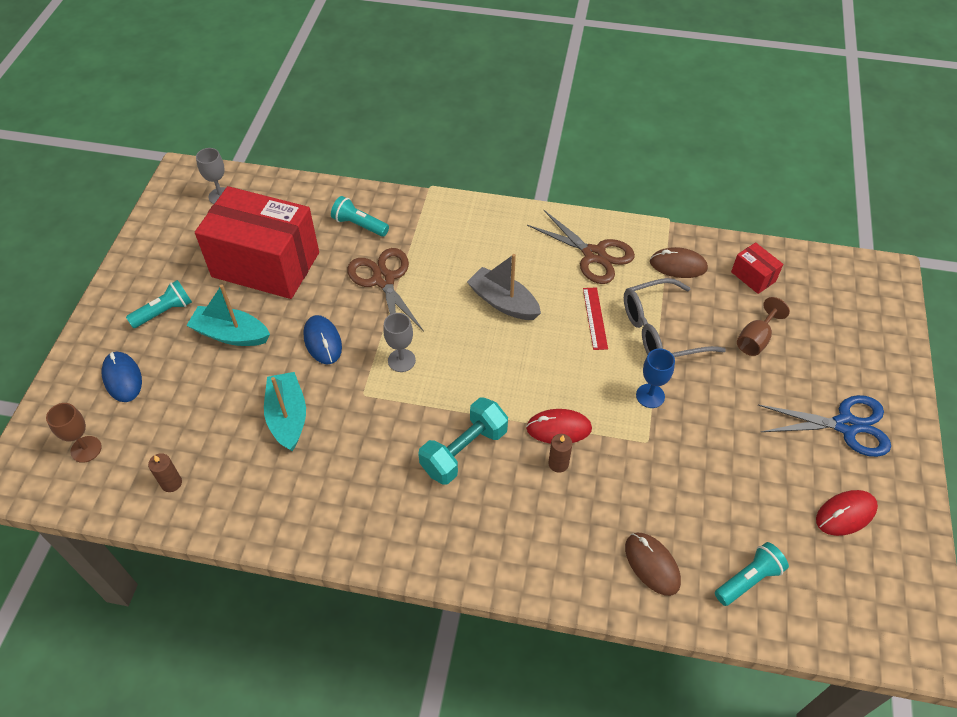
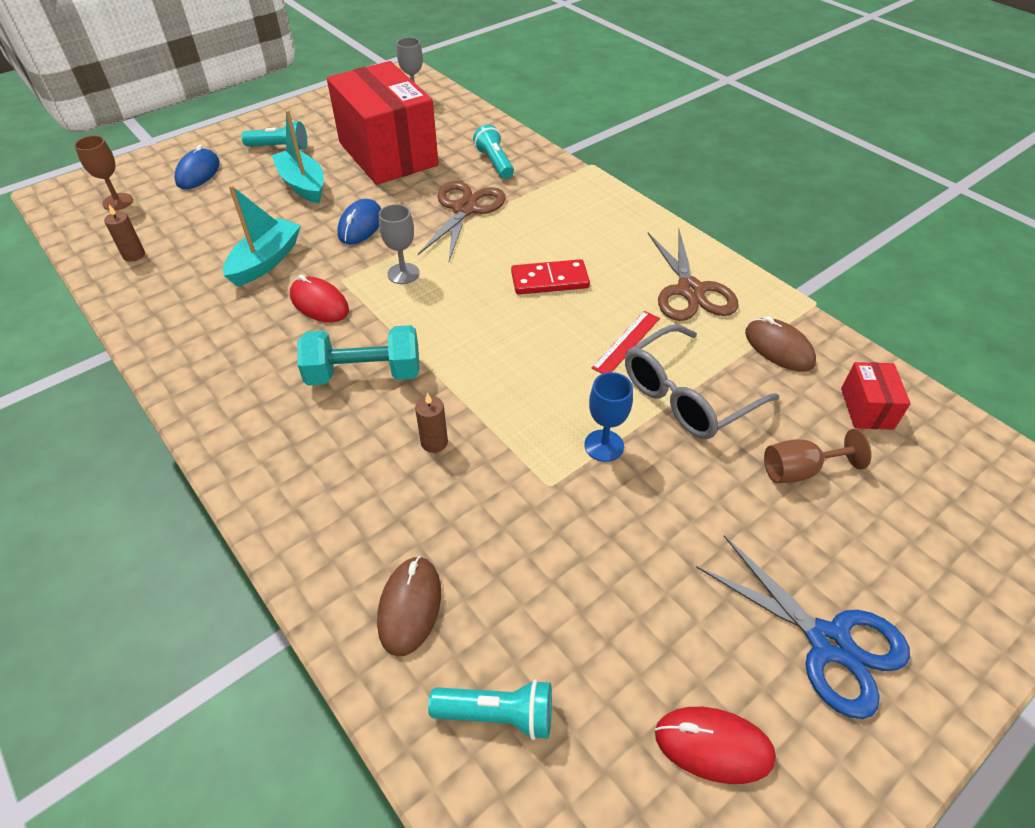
camera: 40 degrees right, 5 degrees down
(503, 302) = (549, 280): grey boat -> red domino
(558, 428) = (472, 413): red mouse -> red mouse (319, 303)
(661, 331) = (687, 395): grey glasses -> grey glasses turned 60 degrees counterclockwise

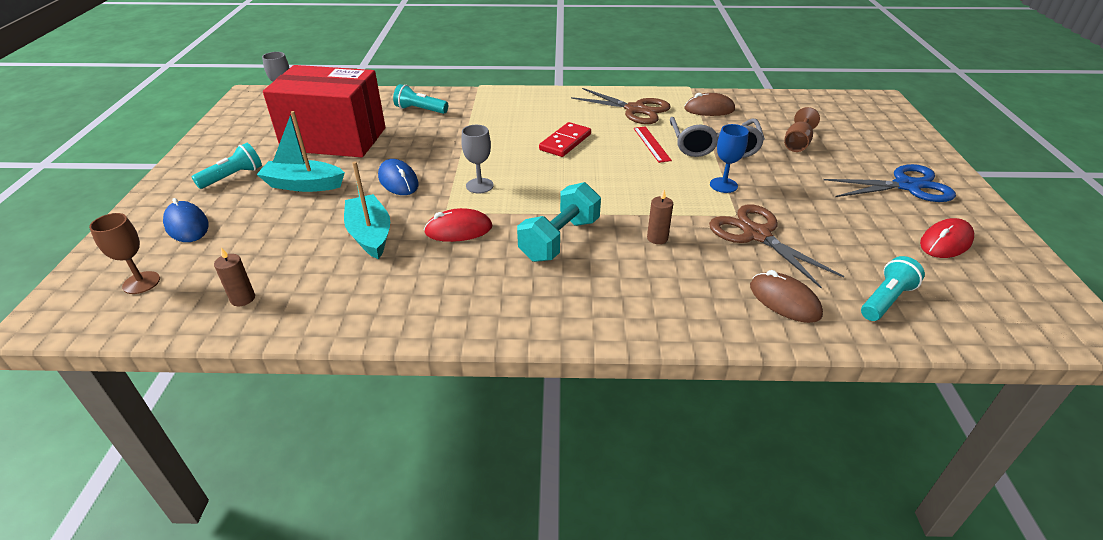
camera: 50 degrees left, 10 degrees down
(465, 209) = (450, 138): brown scissors -> brown scissors (756, 235)
(867, 408) = (775, 110): red box -> none

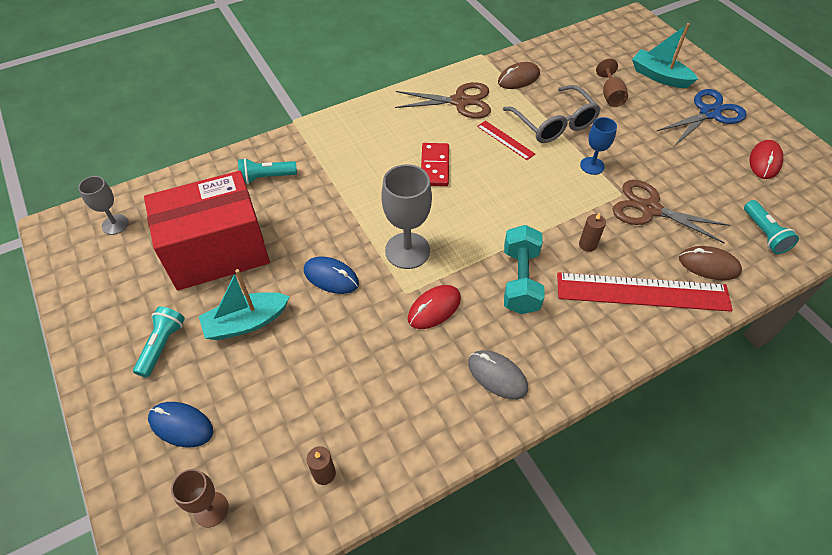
camera: 30 degrees left, 15 degrees up
(370, 235) = (366, 350): turquoise boat -> turquoise boat (659, 76)
(461, 297) = (497, 376): none -> grey mouse
(479, 186) = (407, 250): grey goblet -> grey goblet, size x1.70
(680, 293) = (642, 292): none -> red ruler
(885, 300) = (764, 234): turquoise flashlight -> turquoise flashlight turned 150 degrees clockwise

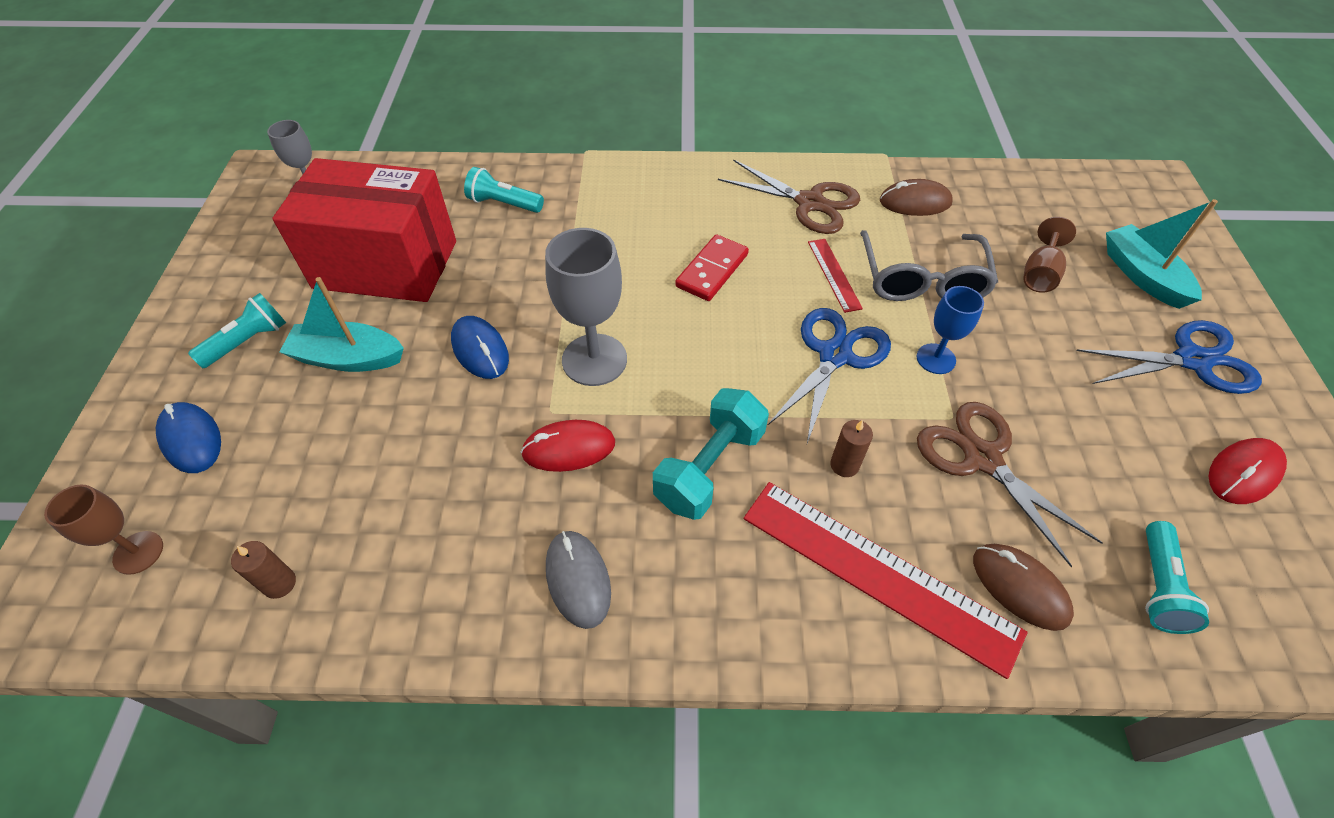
camera: 30 degrees right, 0 degrees up
(539, 187) = (835, 355): none -> blue scissors

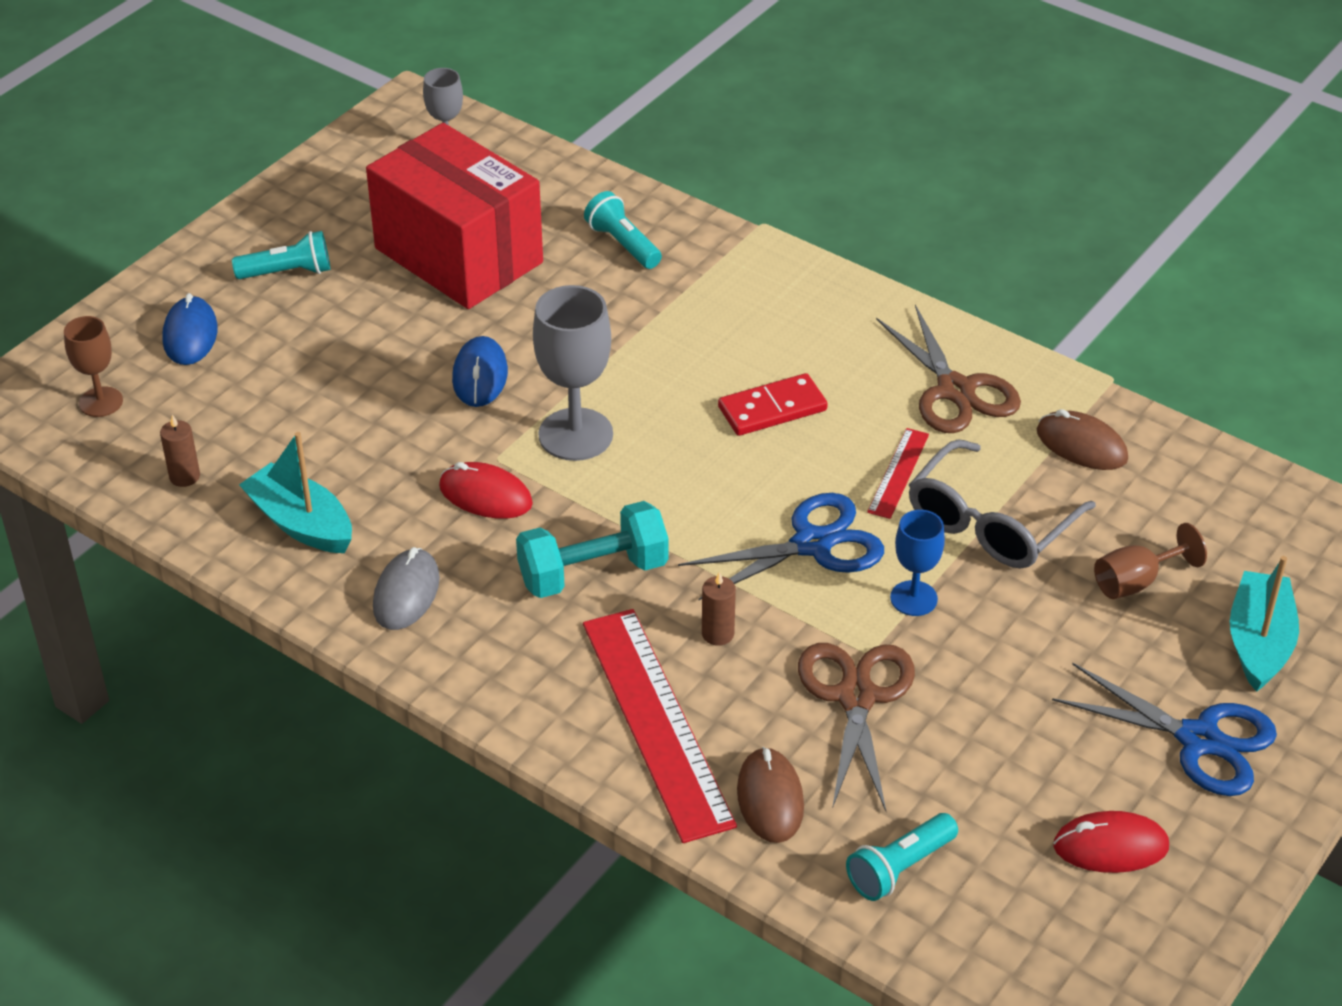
camera: 35 degrees right, 10 degrees down
(348, 358) = (361, 327): turquoise boat -> turquoise boat (301, 523)

